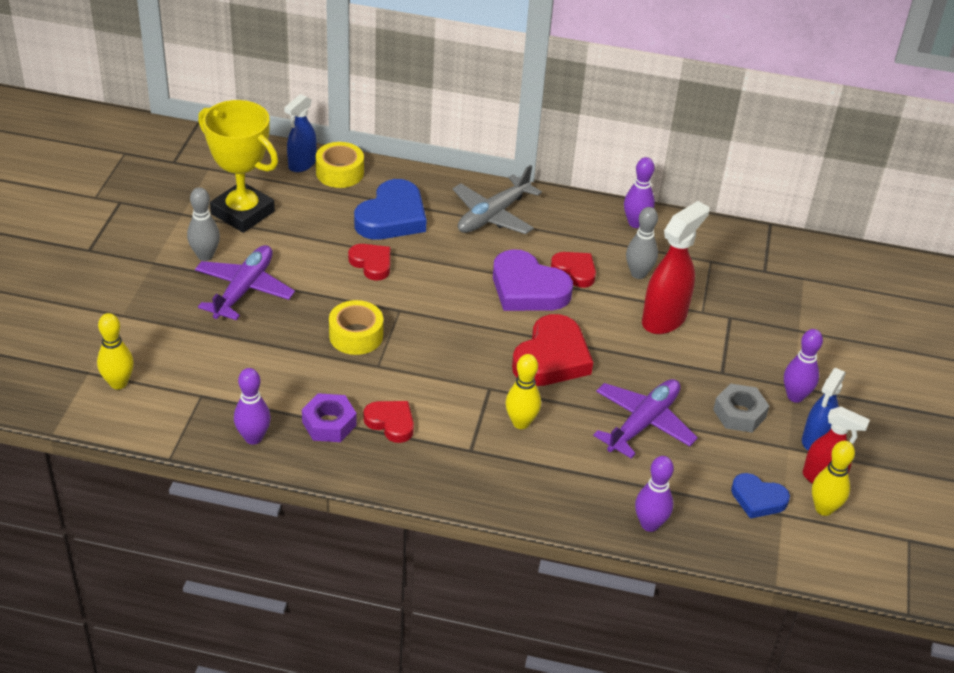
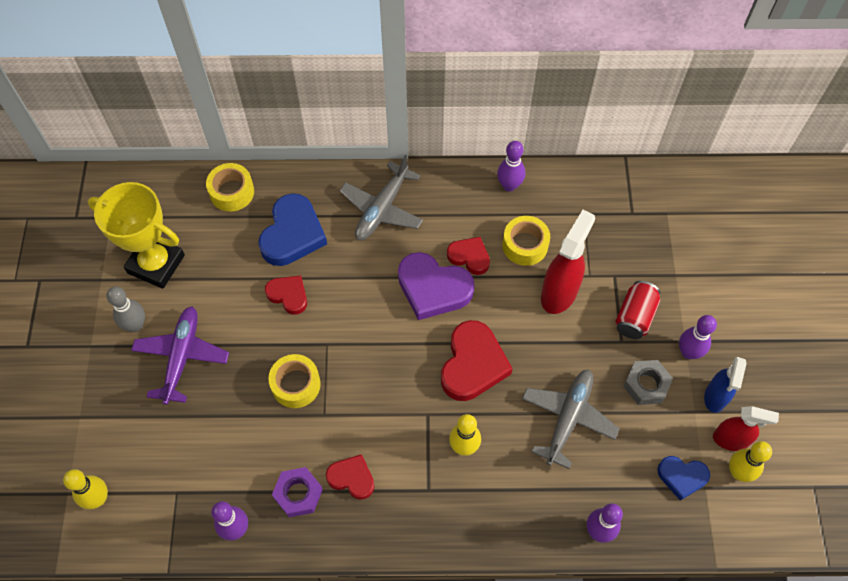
camera: 10 degrees left, 20 degrees up
(302, 164) = (194, 190): blue spray bottle -> none
(638, 273) = (525, 245): grey bowling pin -> yellow tape
(643, 423) = (568, 418): purple plane -> grey plane
(743, 355) = (634, 316): none -> red can

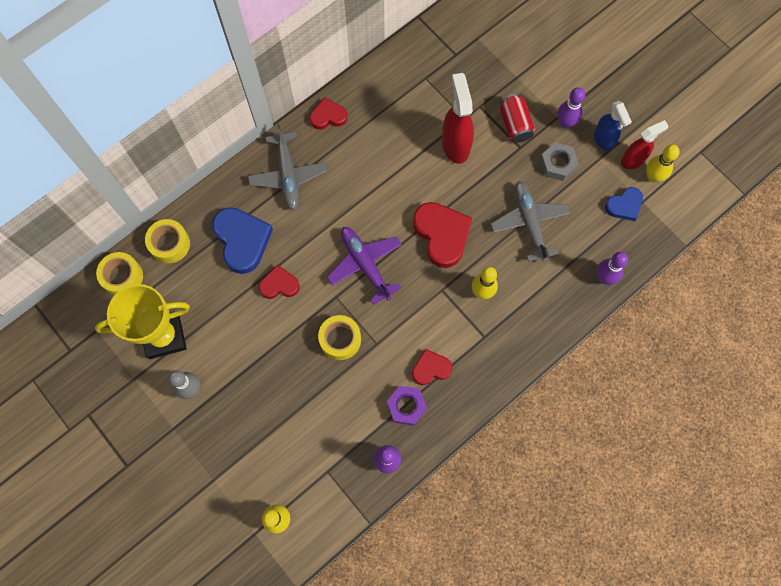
camera: 40 degrees left, 10 degrees up
(182, 357) = (245, 384): purple plane -> purple plane (365, 264)
(433, 288) = (372, 204): purple heart -> none
(469, 257) = (377, 164): red heart -> red heart (328, 116)
(509, 185) = (360, 94): purple bowling pin -> none
(525, 245) = (406, 129): yellow tape -> yellow tape (122, 277)

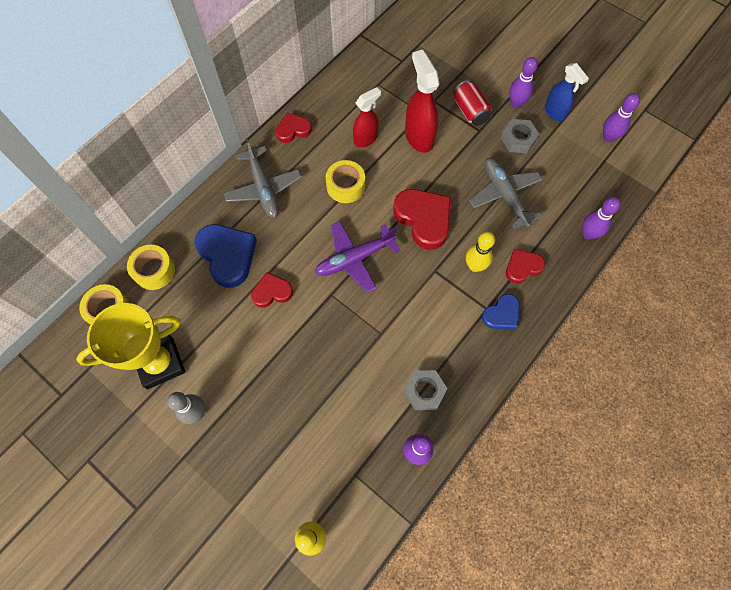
camera: 10 degrees left, 5 degrees down
(340, 339) = (343, 335): yellow tape -> yellow tape (345, 186)
(365, 264) = (354, 259): purple plane -> purple plane turned 75 degrees counterclockwise
(406, 406) = (424, 391): purple nut -> grey nut
(431, 368) = (441, 349): red heart -> red heart (522, 267)
(624, 205) = (589, 166): blue heart -> blue heart (501, 314)
(633, 160) = (586, 125): red spray bottle -> red spray bottle (366, 139)
(653, 177) = (608, 137): yellow bowling pin -> purple bowling pin

